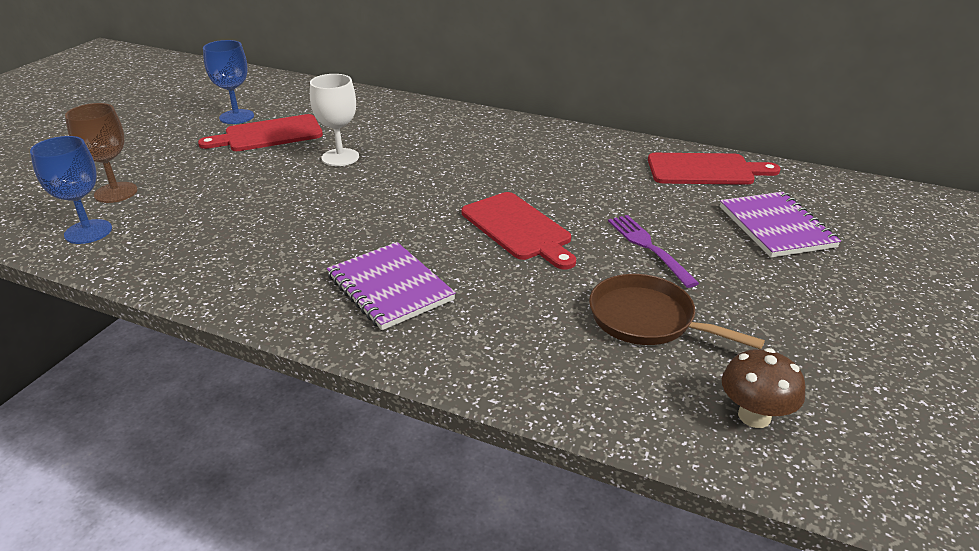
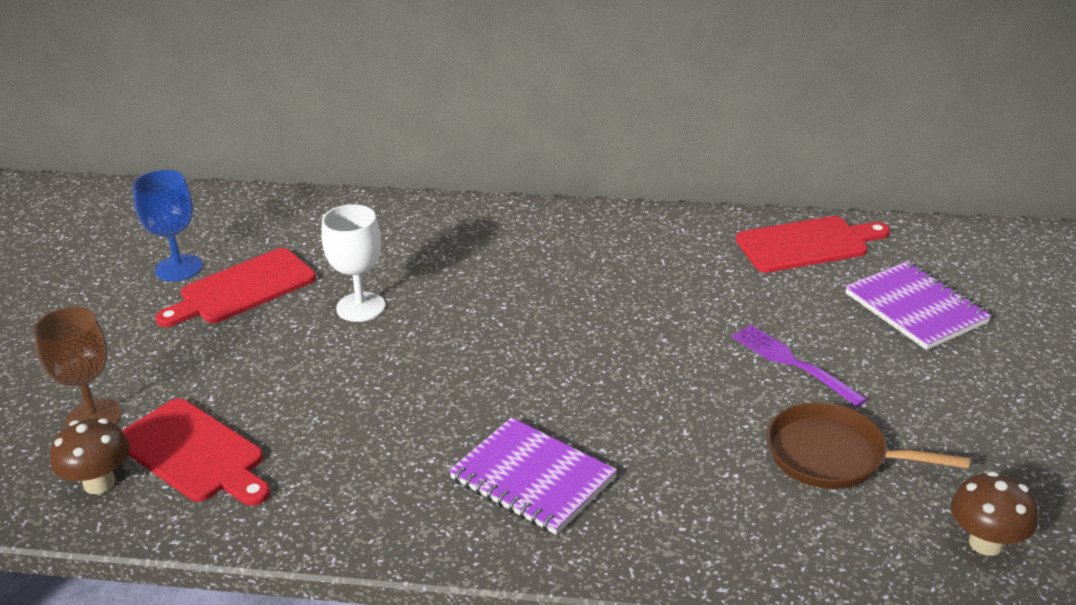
camera: 15 degrees left, 0 degrees up
(88, 232) = (99, 483): blue goblet -> brown mushroom
(518, 229) = (636, 368): red cutting board -> red cutting board (194, 453)

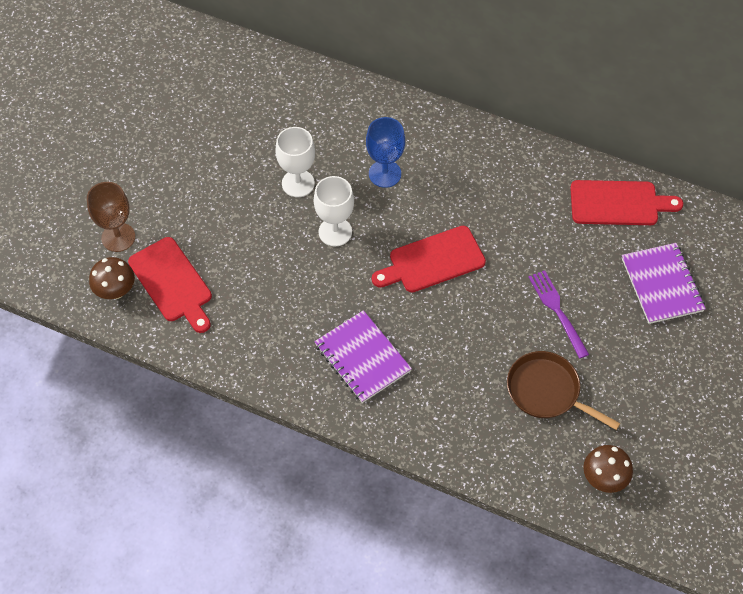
camera: 15 degrees right, 25 degrees up
(179, 268) = (188, 113): blue goblet -> blue goblet (385, 174)
(242, 289) = (226, 145): red cutting board -> red cutting board (432, 261)
(433, 345) = (335, 232): none -> white goblet

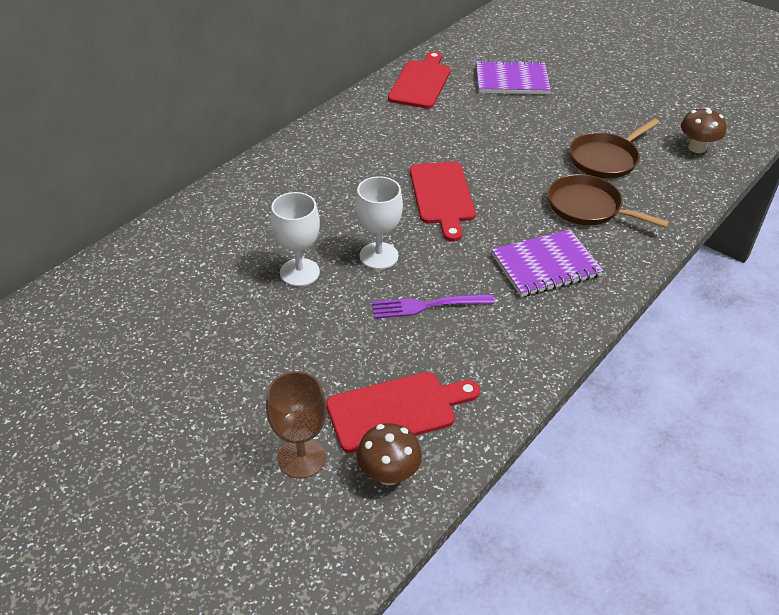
camera: 75 degrees left, 15 degrees down
(385, 174) = (320, 206): blue goblet -> none
(459, 383) = (588, 207): none -> brown pan
(557, 311) = (522, 136): purple fork -> purple fork (427, 306)

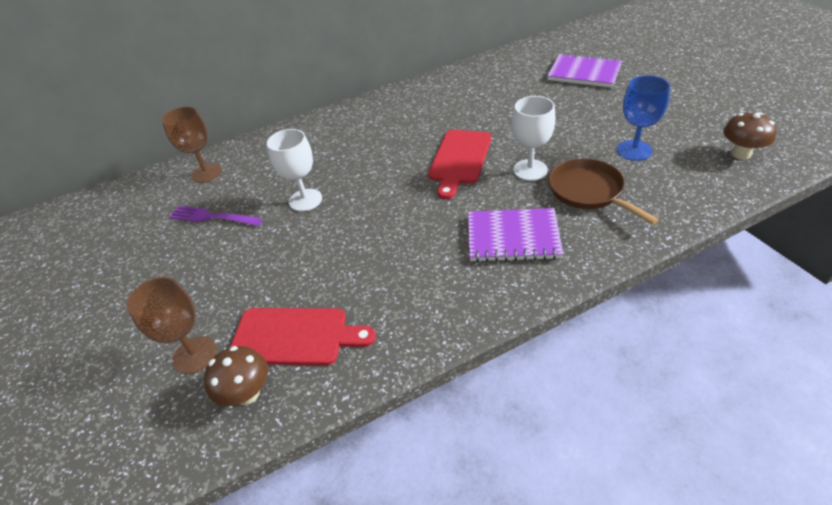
camera: 30 degrees right, 0 degrees up
(143, 265) = (206, 173): none -> brown goblet
(379, 256) = (374, 199): white goblet -> white goblet (530, 170)
(421, 82) = (503, 67): red cutting board -> none
(427, 306) = (384, 250): purple fork -> purple fork (212, 217)
(606, 159) = (634, 150): brown pan -> blue goblet

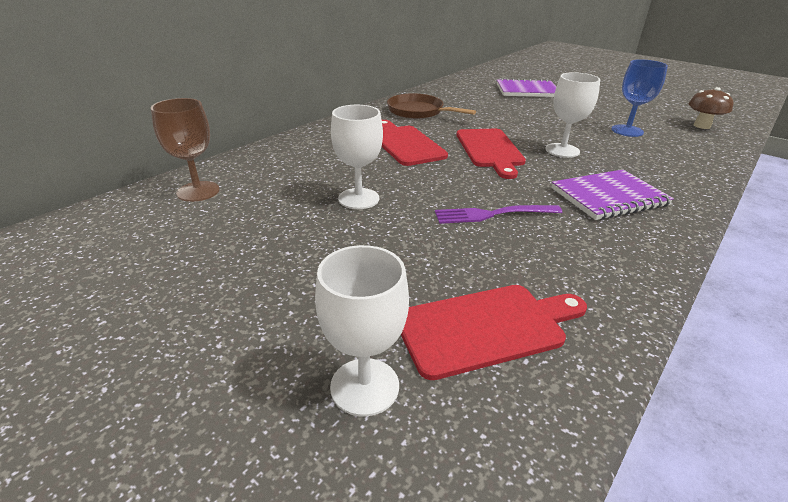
camera: 30 degrees left, 10 degrees down
(195, 355) = (364, 386): brown goblet -> white goblet
(212, 217) = (246, 231): purple fork -> purple fork (493, 214)
(247, 393) = (492, 411): brown mushroom -> none
(391, 141) = (405, 144): none -> red cutting board
(589, 192) = (628, 159): brown pan -> brown pan (418, 112)

